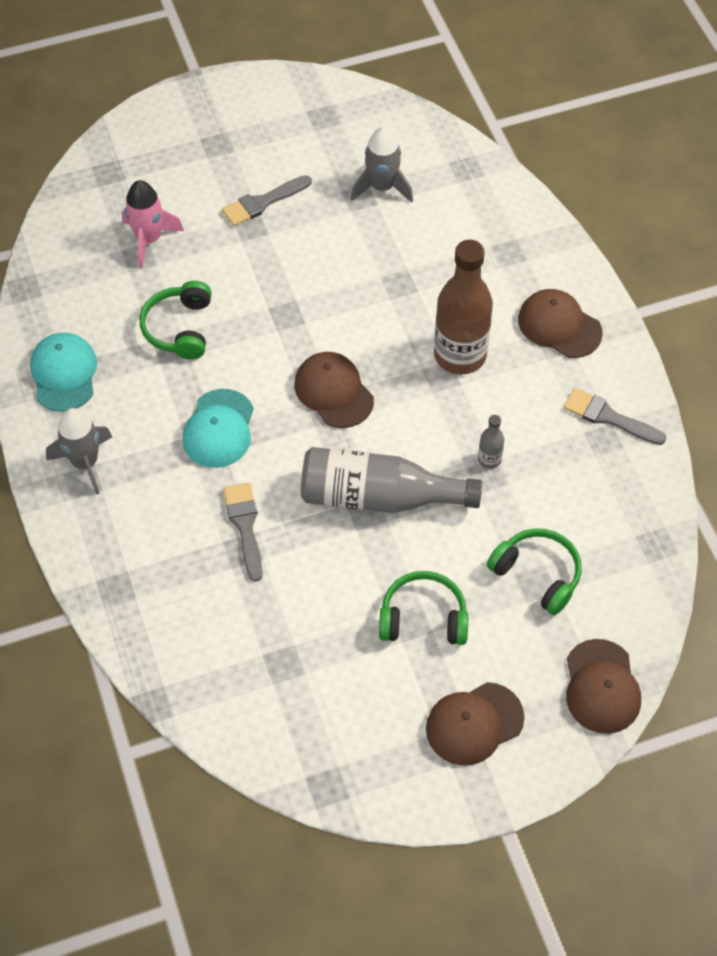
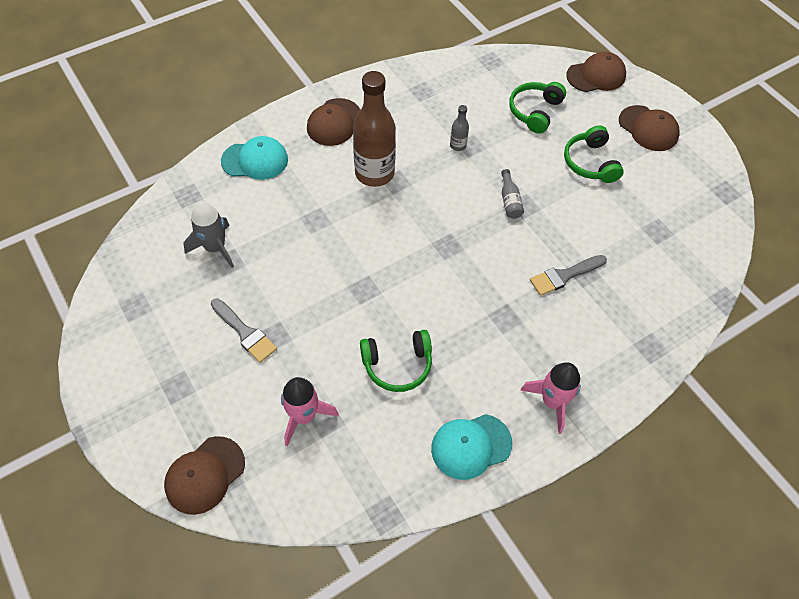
camera: 105 degrees left, 0 degrees up
(85, 463) = (552, 402): grey rocket -> pink rocket
(219, 429) = (487, 312): turquoise cap -> turquoise cap (255, 160)
(333, 392) = (429, 243): brown cap -> brown cap (205, 475)
(378, 497) = (509, 201): grey bottle -> grey bottle, size x0.43
(608, 417) = (404, 90): grey brush -> none

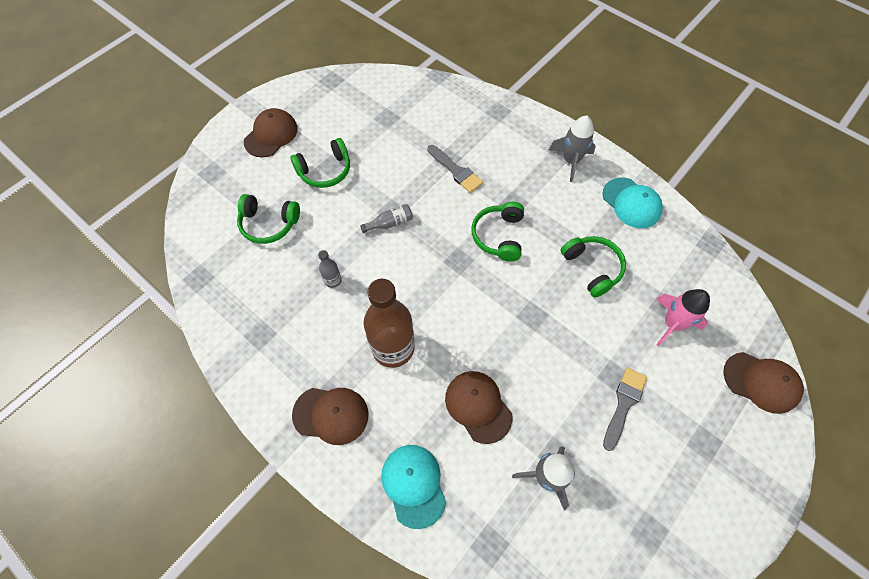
camera: 105 degrees left, 5 degrees up
(466, 290) = (499, 236): none -> green headphones
(552, 402) = (571, 161): pink rocket -> grey rocket
(596, 75) = (206, 182): brown cap -> brown cap (478, 406)

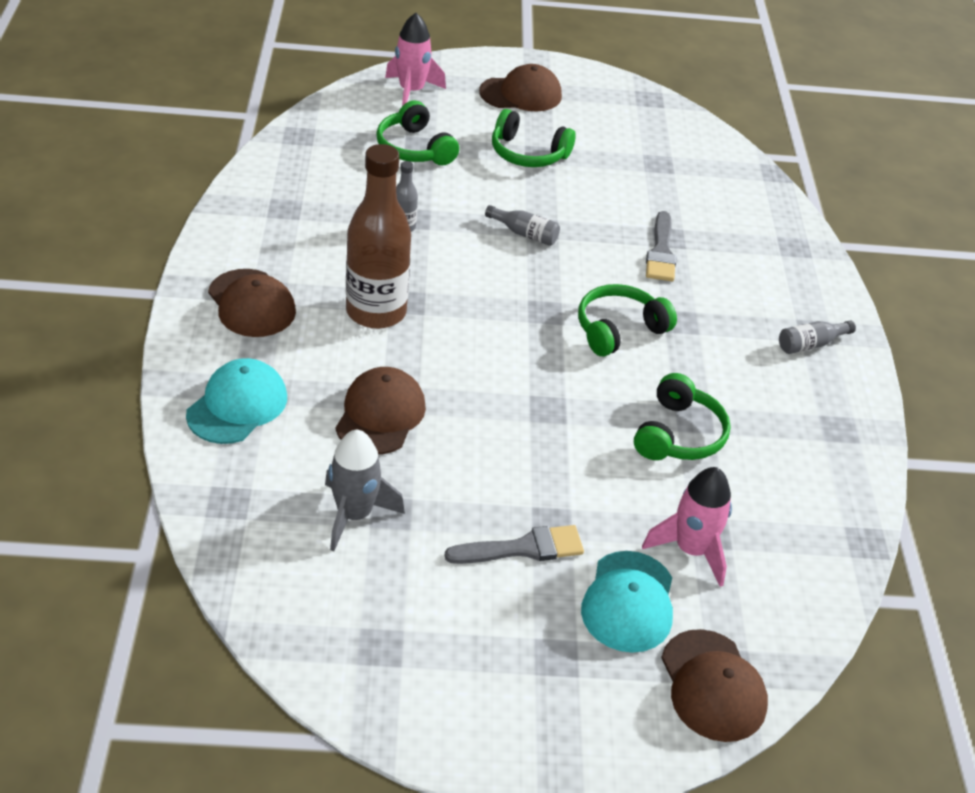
camera: 45 degrees right, 20 degrees down
(215, 187) = (411, 91): none -> pink rocket
(571, 161) = (810, 344): grey rocket -> grey bottle
(631, 203) = (824, 431): turquoise cap -> turquoise cap (628, 602)

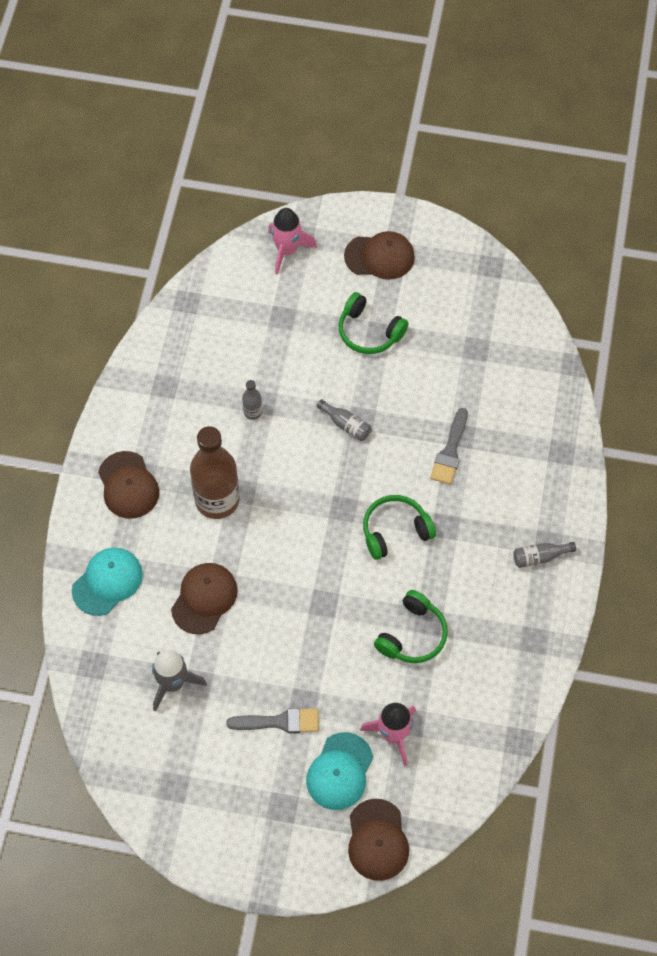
camera: 15 degrees right, 20 degrees up
(414, 148) = (277, 321): green headphones -> none

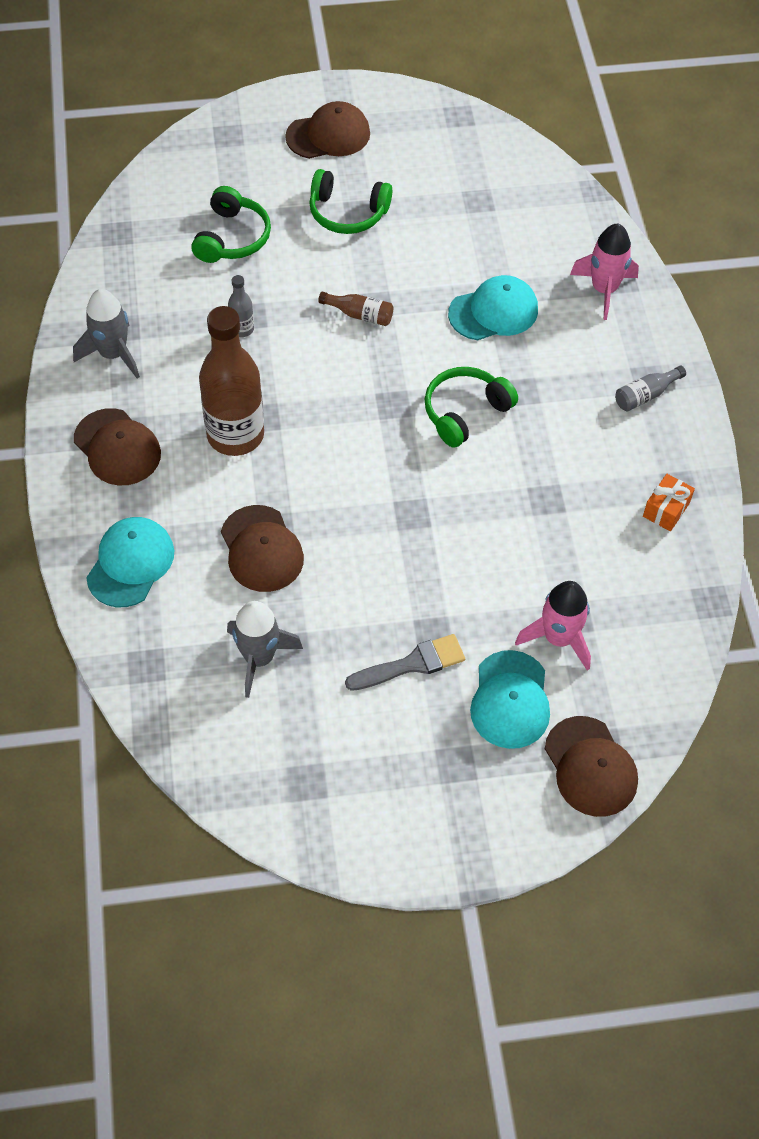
camera: 20 degrees left, 5 degrees down
(150, 406) = (113, 354): none -> grey rocket
(204, 598) = (261, 549): brown cap -> brown cap turned 150 degrees clockwise
(287, 250) = (217, 153): pink rocket -> pink rocket (604, 290)
(346, 425) = (360, 315): grey bottle -> brown bottle
(412, 635) = (534, 519): green headphones -> green headphones (232, 237)
(450, 451) = (493, 312): grey brush -> turquoise cap
(516, 657) = (666, 510): none -> orange gift

